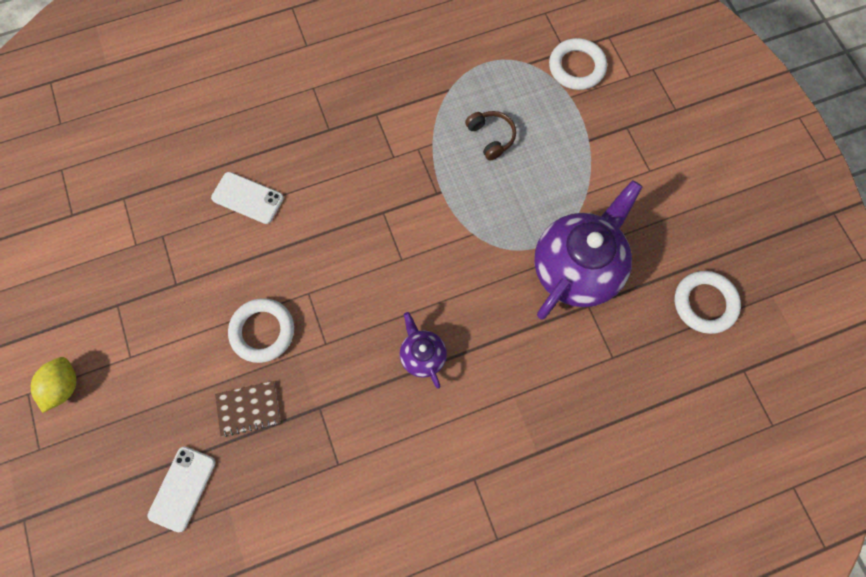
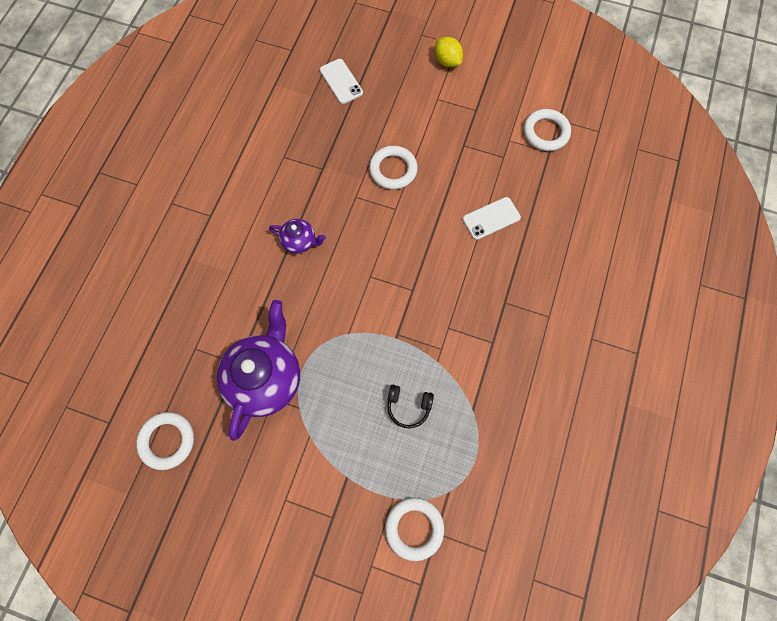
camera: 130 degrees right, 0 degrees up
(99, 216) = (545, 132): none -> white ring
(248, 409) = (354, 135): brown notebook -> none
(491, 137) = (408, 406): brown headphones -> black headphones
(576, 269) = (266, 378): purple teapot -> purple teapot turned 150 degrees counterclockwise

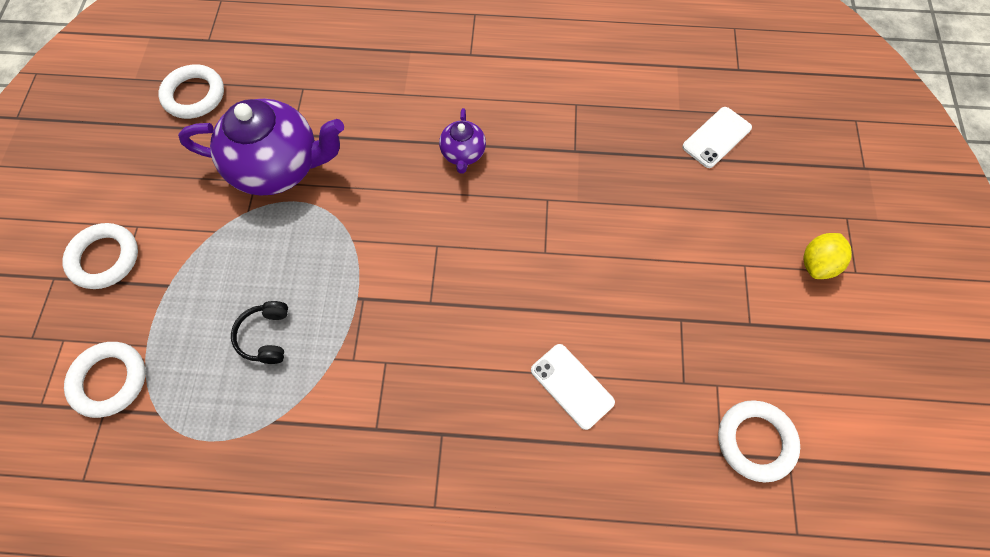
camera: 75 degrees right, 5 degrees down
(393, 170) = (604, 235): white ring -> white ring (104, 258)

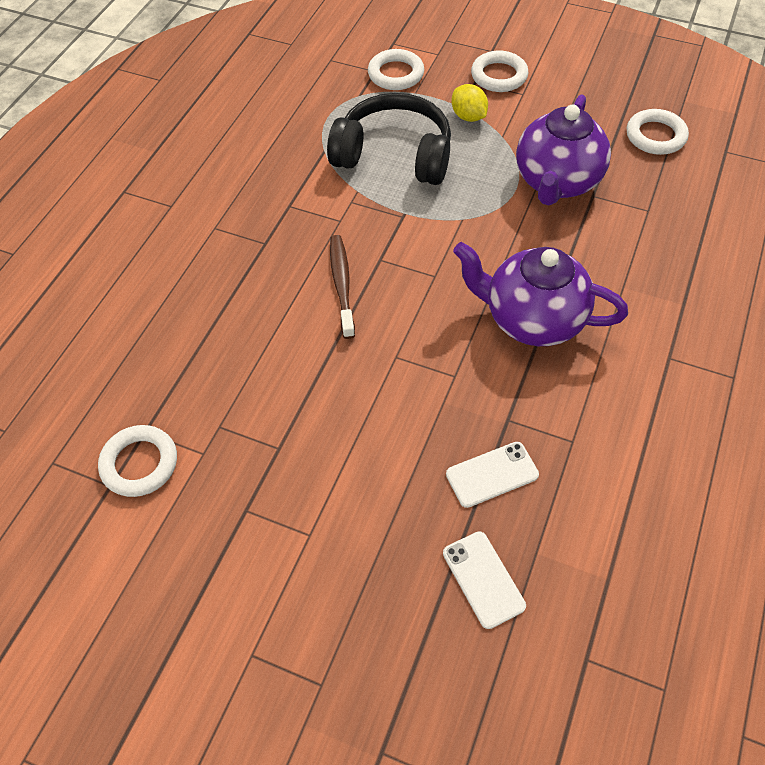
camera: 110 degrees right, 10 degrees down
(266, 336) = (394, 155): black headphones -> black headphones, size x2.34
(463, 154) = (532, 319): purple teapot -> purple teapot, size x2.06
(475, 329) = (342, 285): none -> brown toothbrush
(572, 386) = (259, 339): white phone -> white phone (492, 474)
(817, 264) = (279, 615): yellow lemon -> yellow lemon (468, 116)

